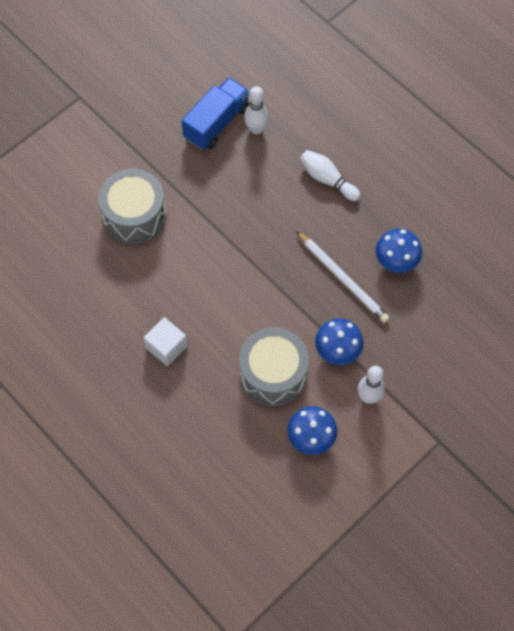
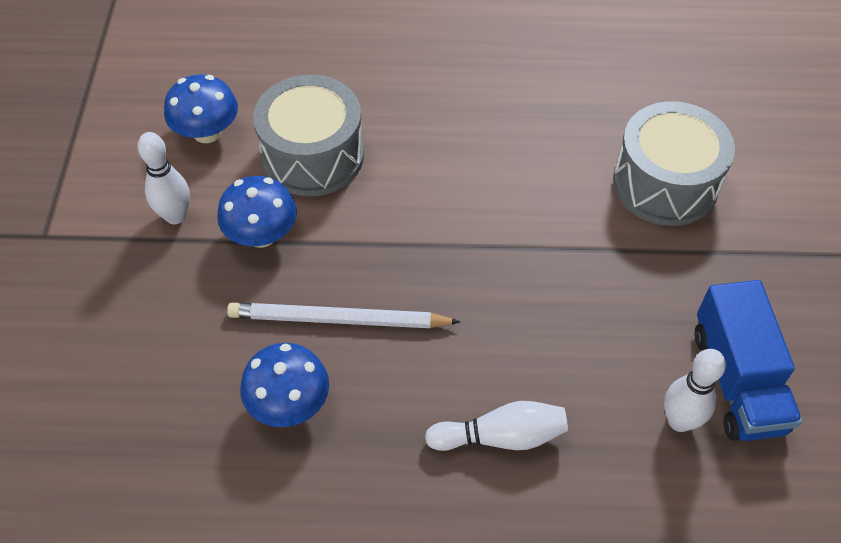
camera: 135 degrees right, 10 degrees down
(166, 347) = (456, 94): white cube -> none

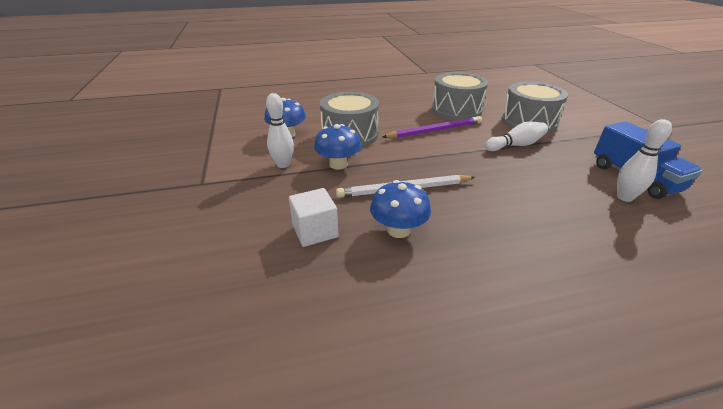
camera: 15 degrees left, 20 degrees down
(174, 377) = (315, 231): none -> white cube
(470, 174) = (435, 130): none -> purple pencil
(500, 436) = (537, 221): white bowling pin -> white bowling pin (515, 145)
(547, 115) = (456, 110): none -> grey drum

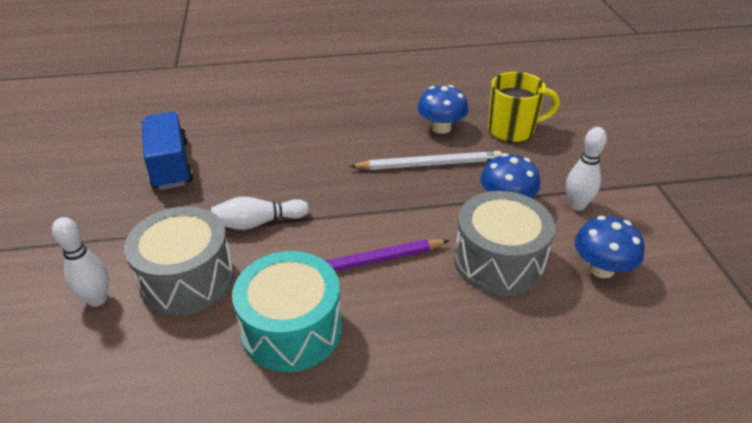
camera: 175 degrees left, 5 degrees up
(315, 231) = (512, 130): white cube -> yellow mug
(456, 110) = (292, 329): grey drum -> turquoise drum
(624, 197) = (213, 145): white bowling pin -> white bowling pin (97, 299)

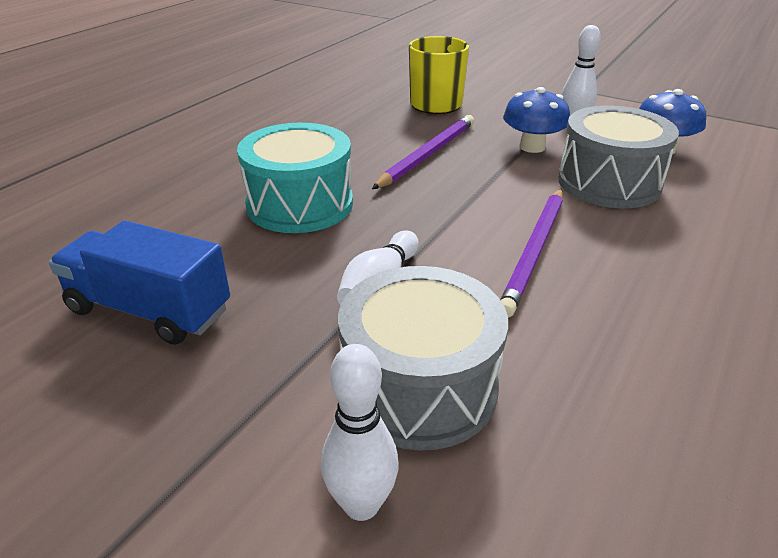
camera: 50 degrees left, 5 degrees down
(292, 329) = (599, 336): turquoise drum -> turquoise drum (300, 204)
(429, 164) = (427, 154): white pencil -> purple pencil
(441, 128) = (381, 127): blue mushroom -> none

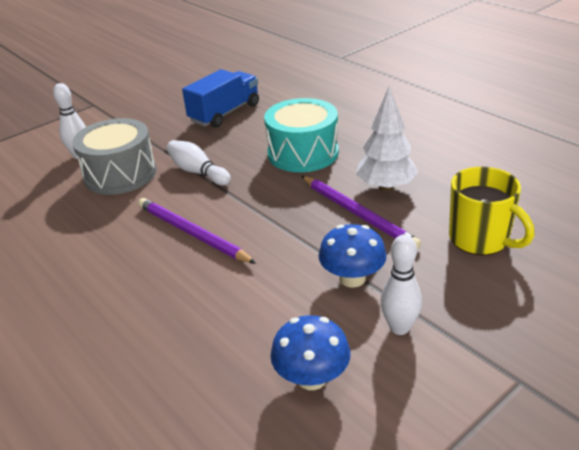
camera: 110 degrees right, 0 degrees up
(368, 146) = (386, 187): none -> white tree
(608, 183) = (260, 304): grey drum -> none

